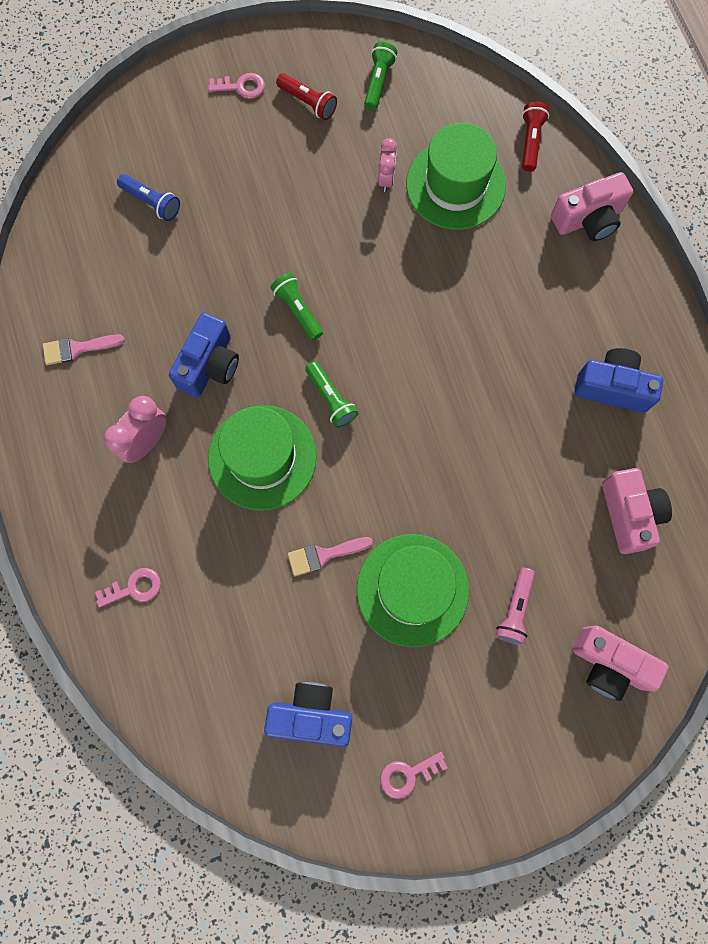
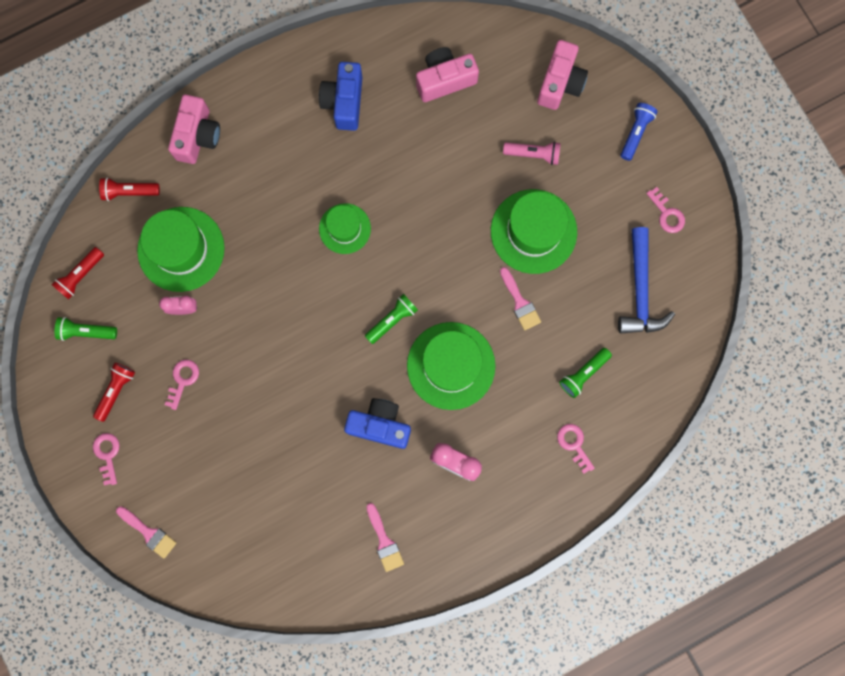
camera: 100 degrees left, 5 degrees up
(149, 115) = (149, 533): none -> pink brush
(152, 202) = (236, 510): blue flashlight -> blue flashlight (635, 133)
(298, 310) = (319, 361): green flashlight -> green flashlight (583, 374)
(306, 168) = (182, 380): none -> pink key
(311, 715) = (640, 290): blue camera -> blue hammer
(442, 84) = (81, 275): none -> red flashlight
(452, 363) = (345, 228): none -> green hat
(588, 219) = (197, 136): pink camera -> pink camera turned 45 degrees clockwise

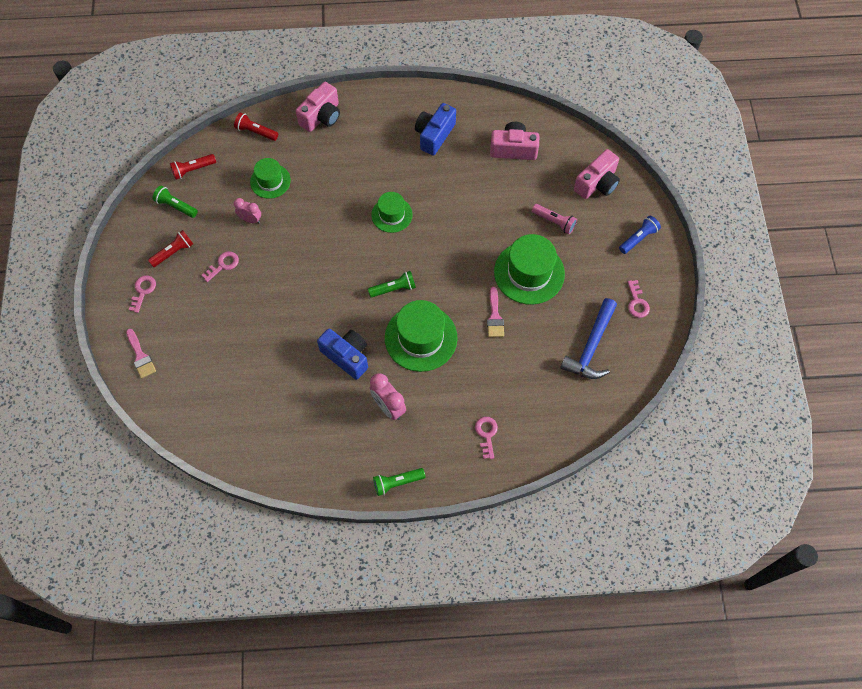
camera: 25 degrees right, 15 degrees down
(181, 249) = (270, 181): green hat -> green hat, size x0.60
(384, 541) = (306, 439): pink brush -> none
(583, 374) = (518, 387): green flashlight -> green flashlight (397, 482)

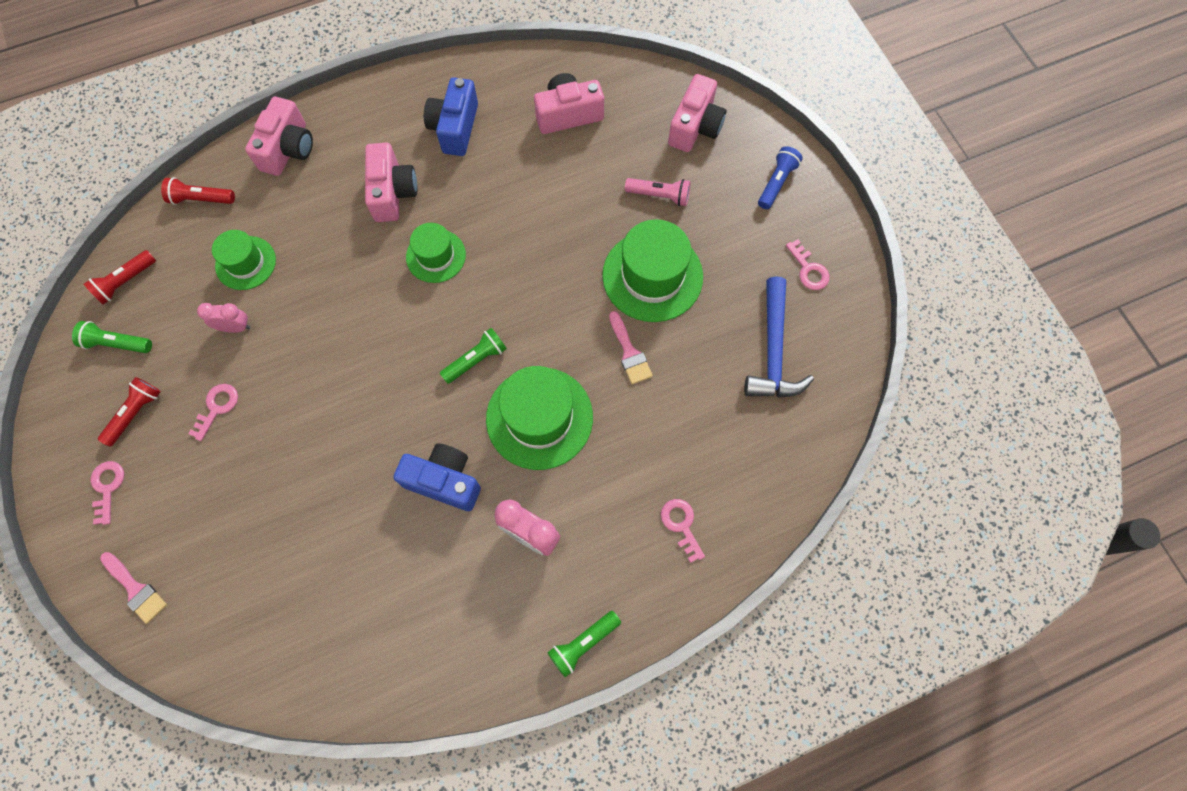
camera: 20 degrees left, 5 degrees up
(378, 165) = (393, 193): none -> pink camera

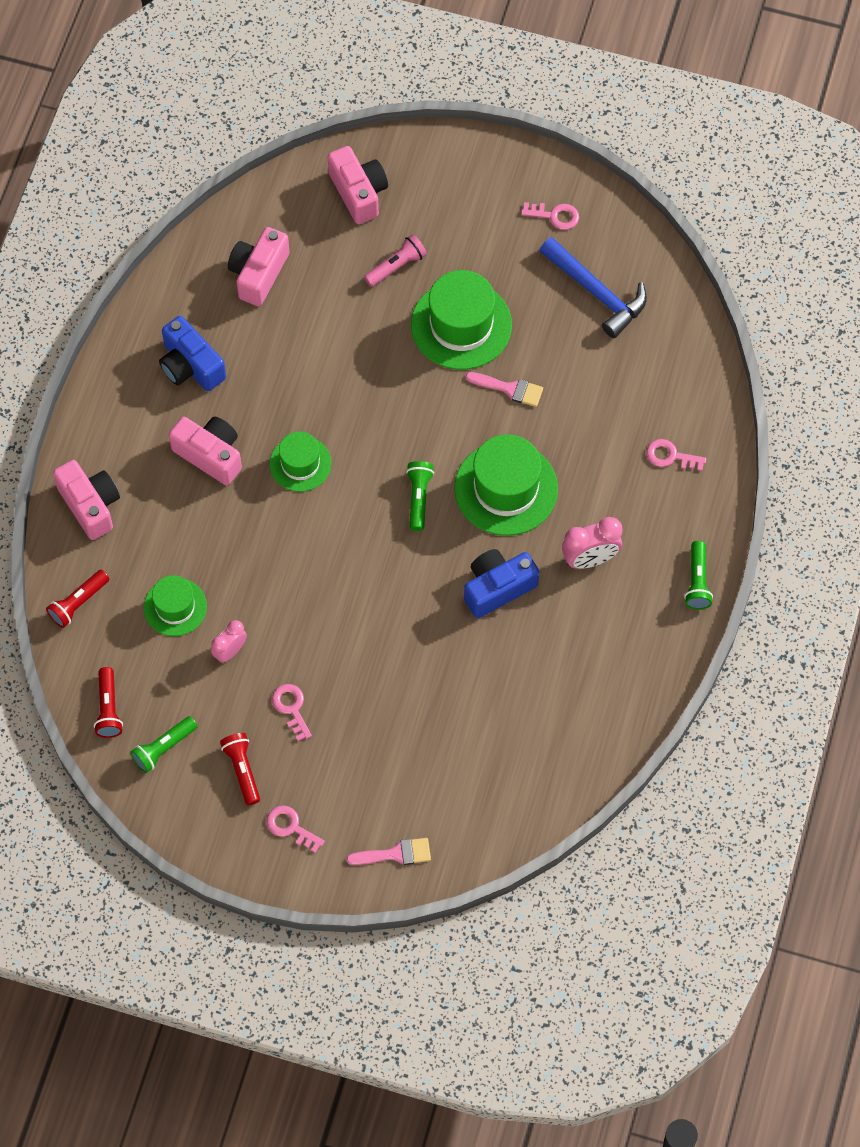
camera: 50 degrees left, 5 degrees down
(776, 183) = (463, 177): blue flashlight -> none

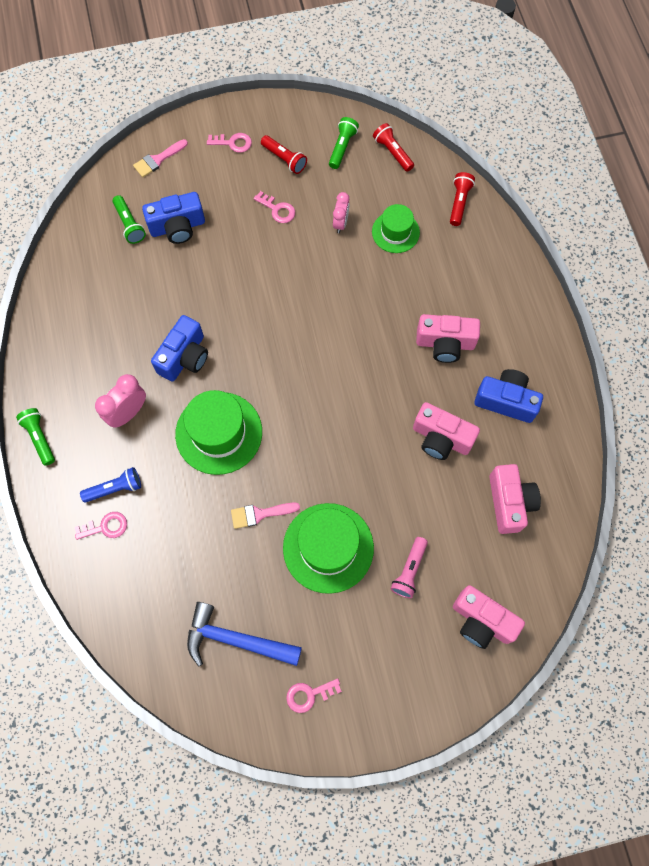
camera: 150 degrees right, 5 degrees up
(90, 505) = (499, 267): pink camera -> pink camera (441, 438)
(300, 464) = (378, 371): green hat -> none
(418, 498) = (278, 391): green flashlight -> green flashlight (129, 224)
(420, 749) = (177, 227): none -> blue camera
(643, 488) = (115, 488): none -> blue flashlight

